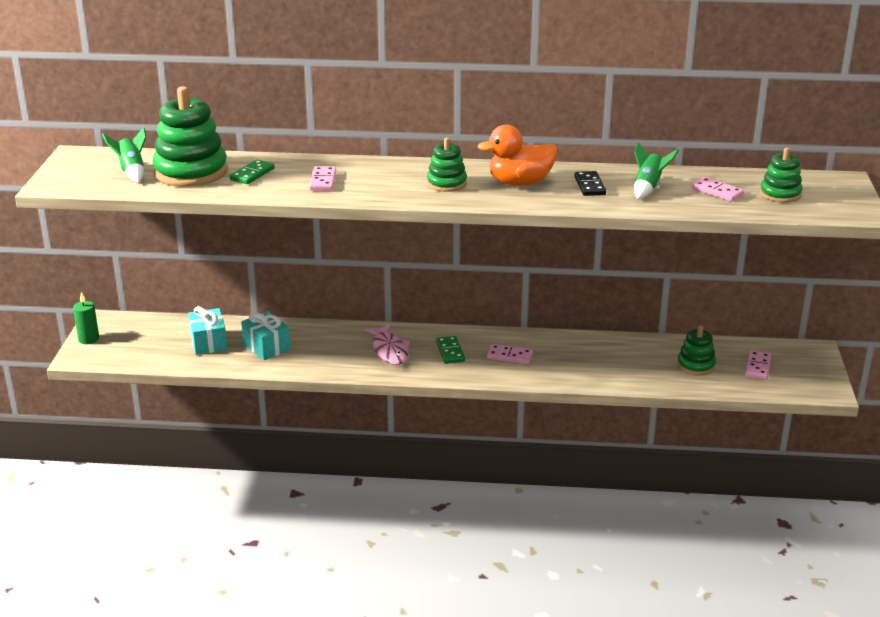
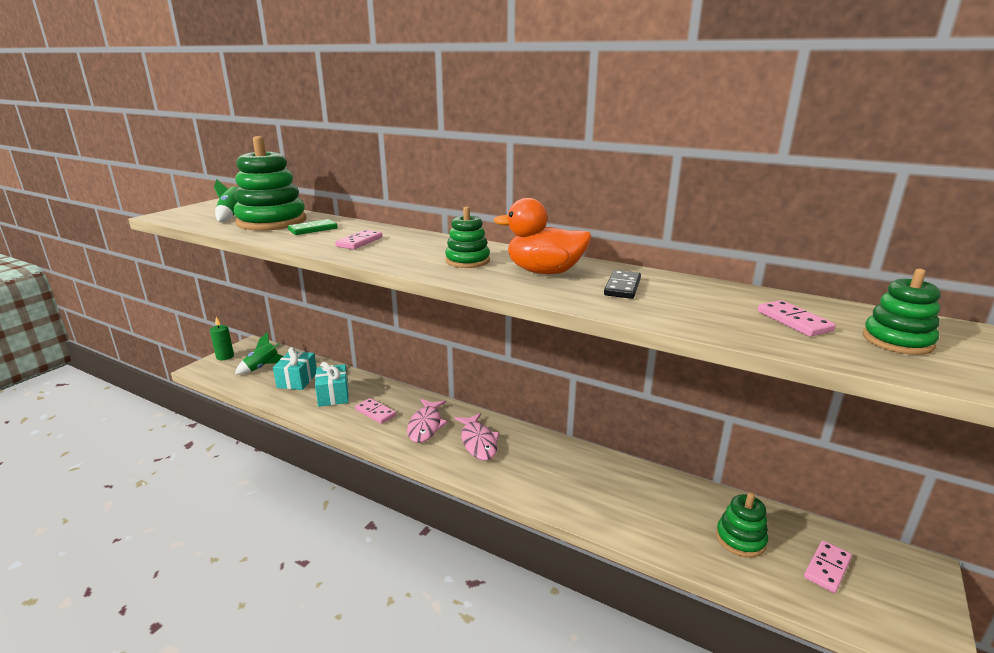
camera: 25 degrees right, 5 degrees down
(450, 352) = (478, 442): green domino -> pink fish
(509, 356) = (531, 463): pink domino -> pink domino (375, 412)
(648, 187) = (696, 301): green rocket -> green rocket (262, 367)

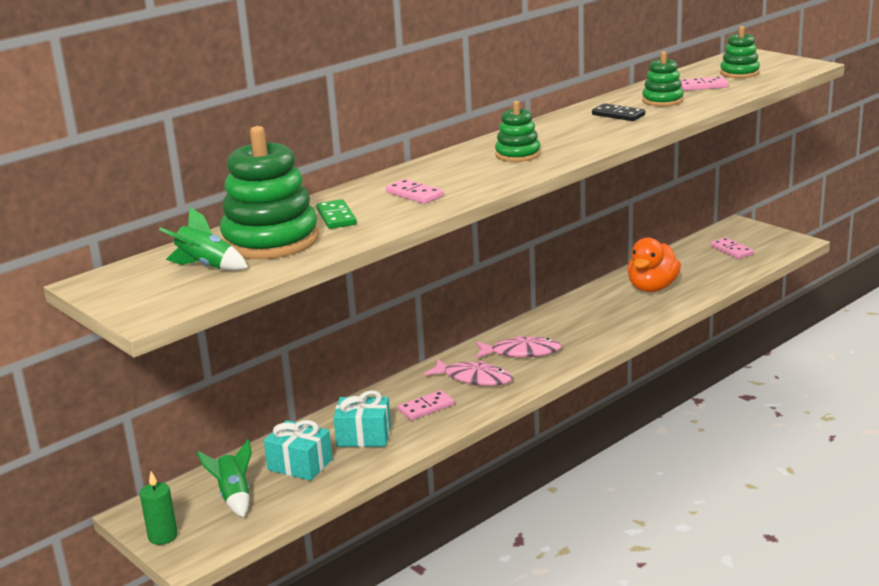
camera: 70 degrees left, 0 degrees up
(544, 272) = (567, 133): orange duck -> orange duck (652, 288)
(740, 539) = (697, 269): green stacking toy -> green stacking toy (662, 100)

